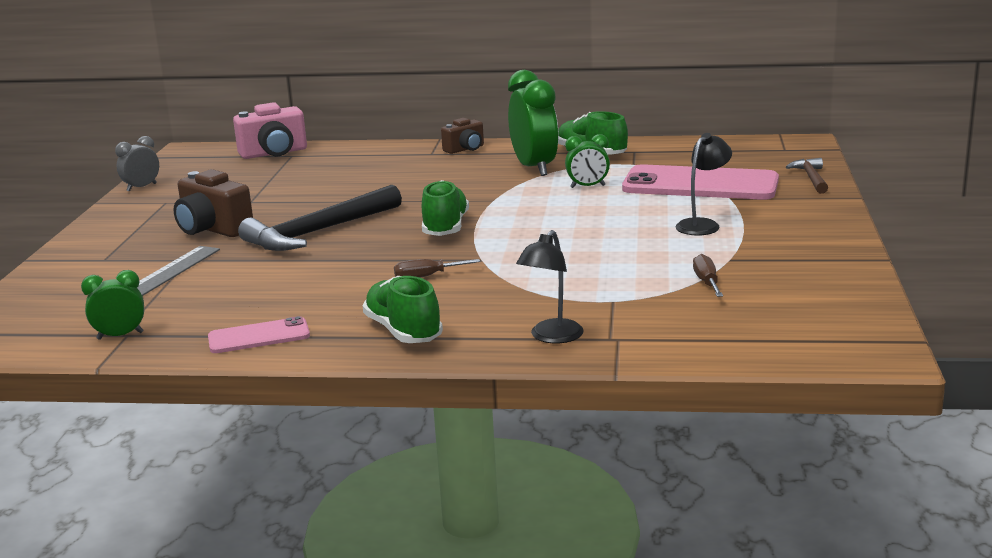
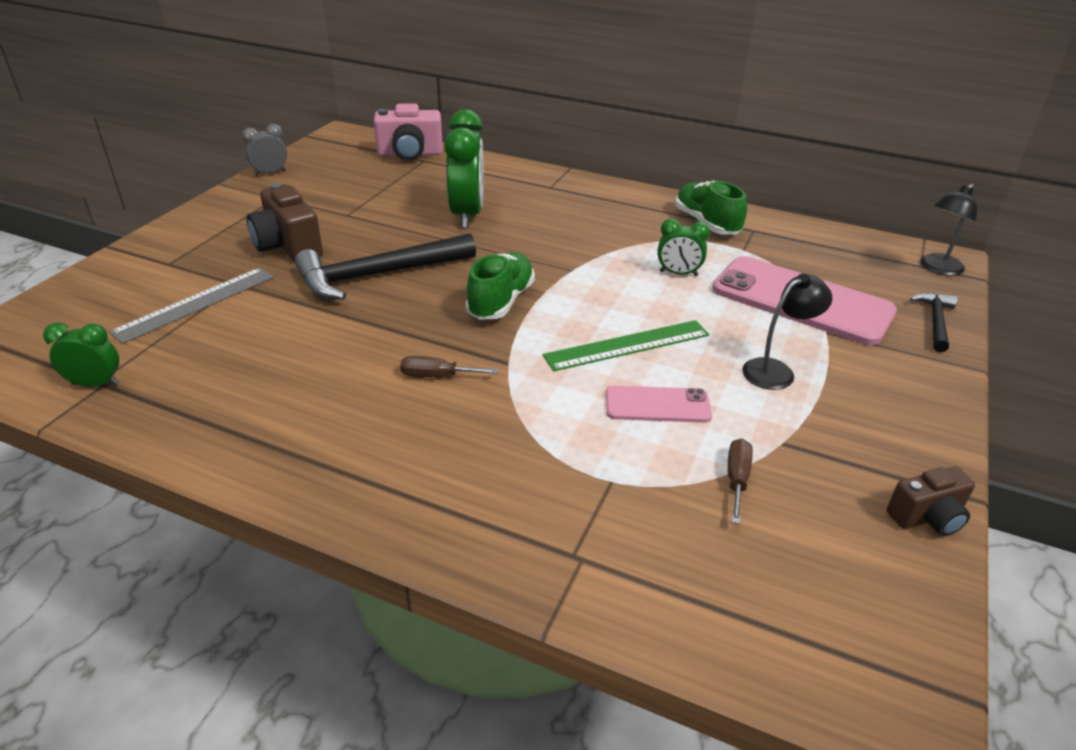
camera: 15 degrees right, 15 degrees up
(259, 336) = (215, 427): pink phone -> pink phone (657, 405)
(403, 331) = (358, 465): green shoe -> none
(465, 149) = (585, 188): brown camera -> brown camera (927, 517)
(534, 168) = (638, 231): green clock -> green clock (467, 215)
(552, 337) = (508, 530): black lamp -> black lamp (937, 269)
(574, 232) = (627, 345): none -> green ruler
(811, 178) = (935, 321): brown hammer -> black hammer

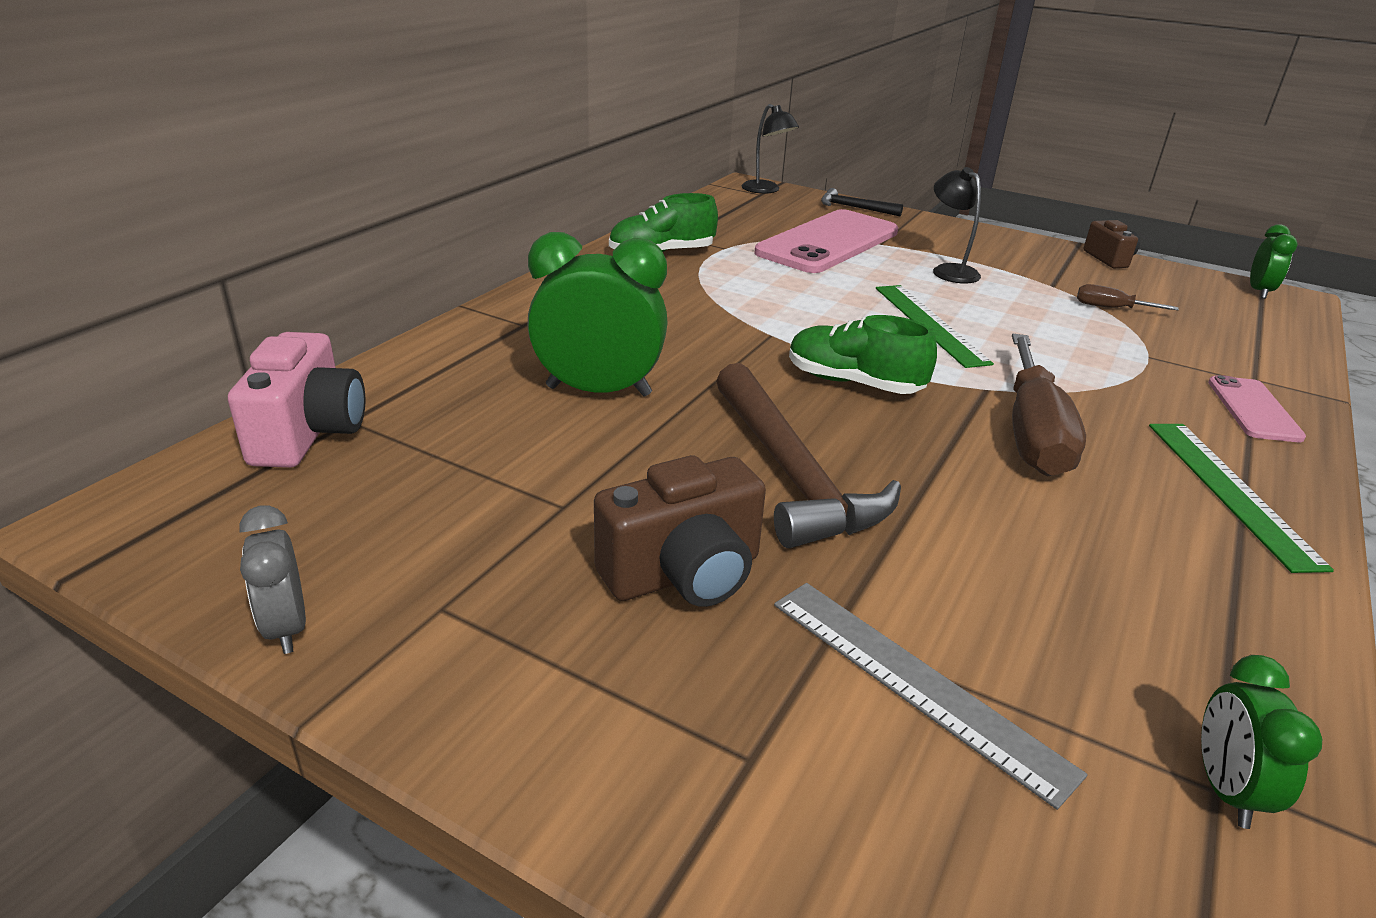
camera: 85 degrees left, 5 degrees down
(355, 466) = (1230, 491): none -> green ruler
(378, 275) = (791, 473): black hammer -> brown hammer
(437, 376) = (1033, 433): brown screwdriver -> brown screwdriver, size x2.17
(657, 405) = (1026, 323): pink phone -> pink phone (1253, 409)
(678, 273) = (778, 282): green clock -> green clock (1259, 291)

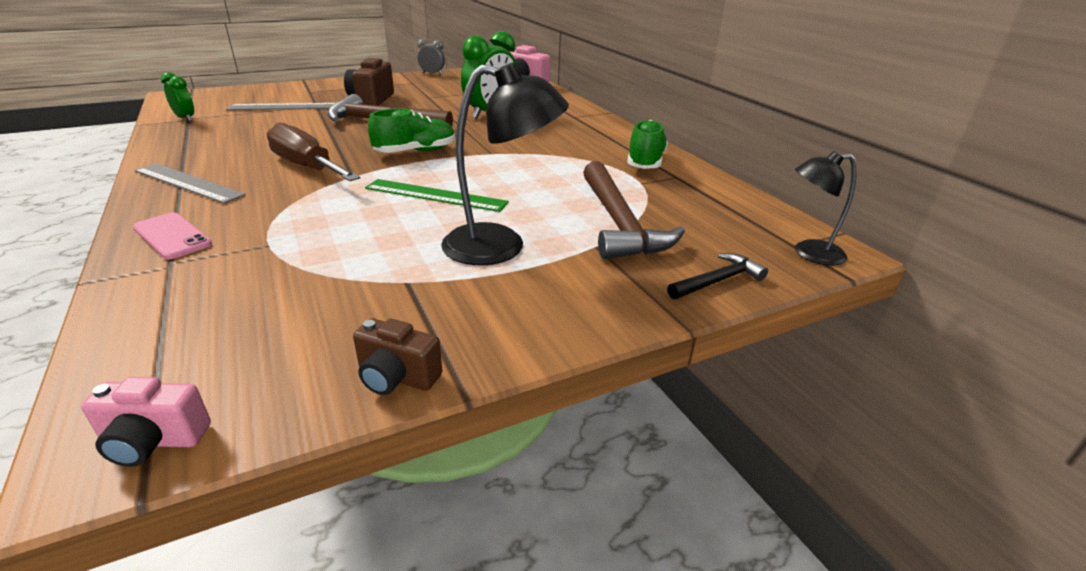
camera: 125 degrees right, 0 degrees up
(828, 243) = (619, 223): pink phone -> brown hammer
(949, 271) = (501, 247): black lamp -> black lamp, size x1.66
(1111, 308) = (331, 282): brown screwdriver -> none
(1230, 491) = (188, 183): green ruler -> grey ruler
(1259, 291) = (154, 441): green clock -> pink camera

